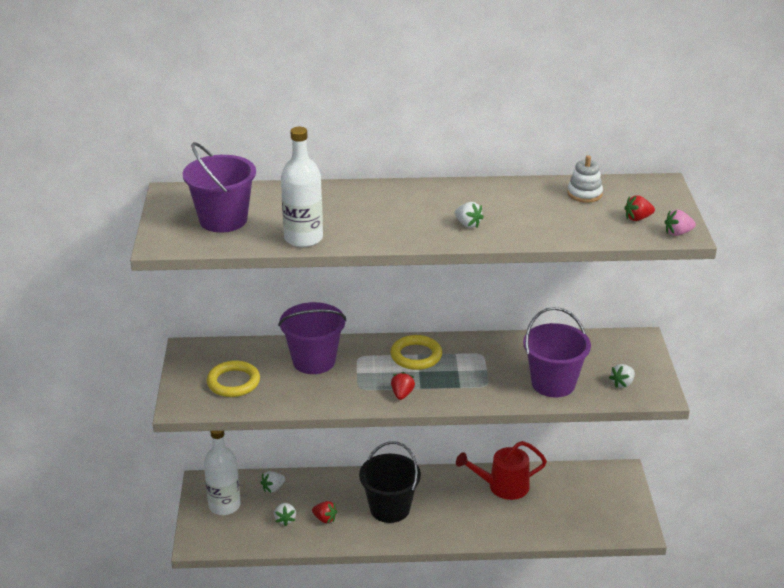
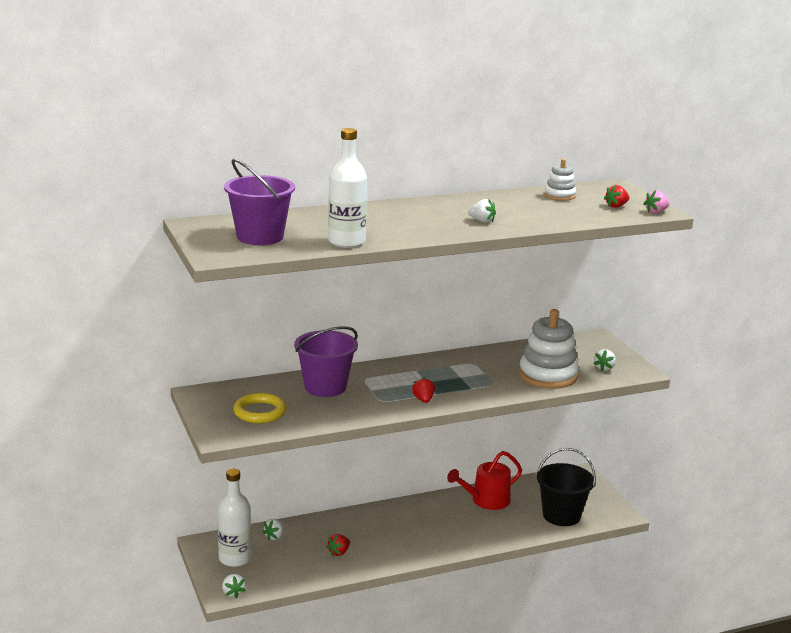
camera: 20 degrees left, 10 degrees down
(285, 519) = (301, 559): white strawberry -> white strawberry (232, 593)
(325, 519) = (339, 552): red strawberry -> red strawberry turned 120 degrees clockwise
(390, 508) = (395, 534): black bucket -> black bucket (561, 515)
(416, 356) = (416, 372): yellow ring -> none
(553, 383) = (548, 375): purple bucket -> white stacking toy

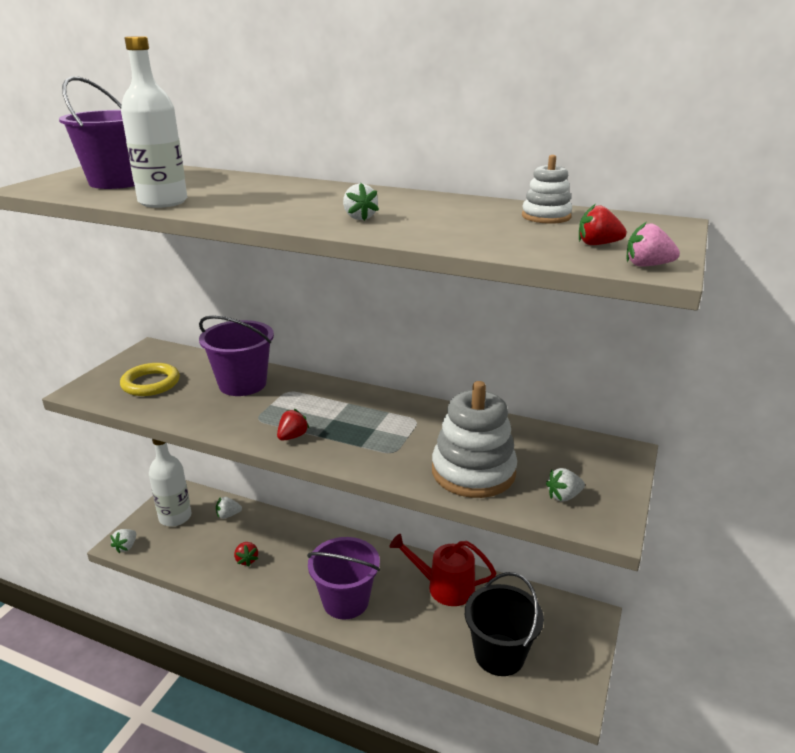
camera: 45 degrees right, 5 degrees up
(339, 552) = (247, 560): red strawberry -> red strawberry turned 105 degrees counterclockwise
(441, 538) = (345, 601): none -> purple bucket

